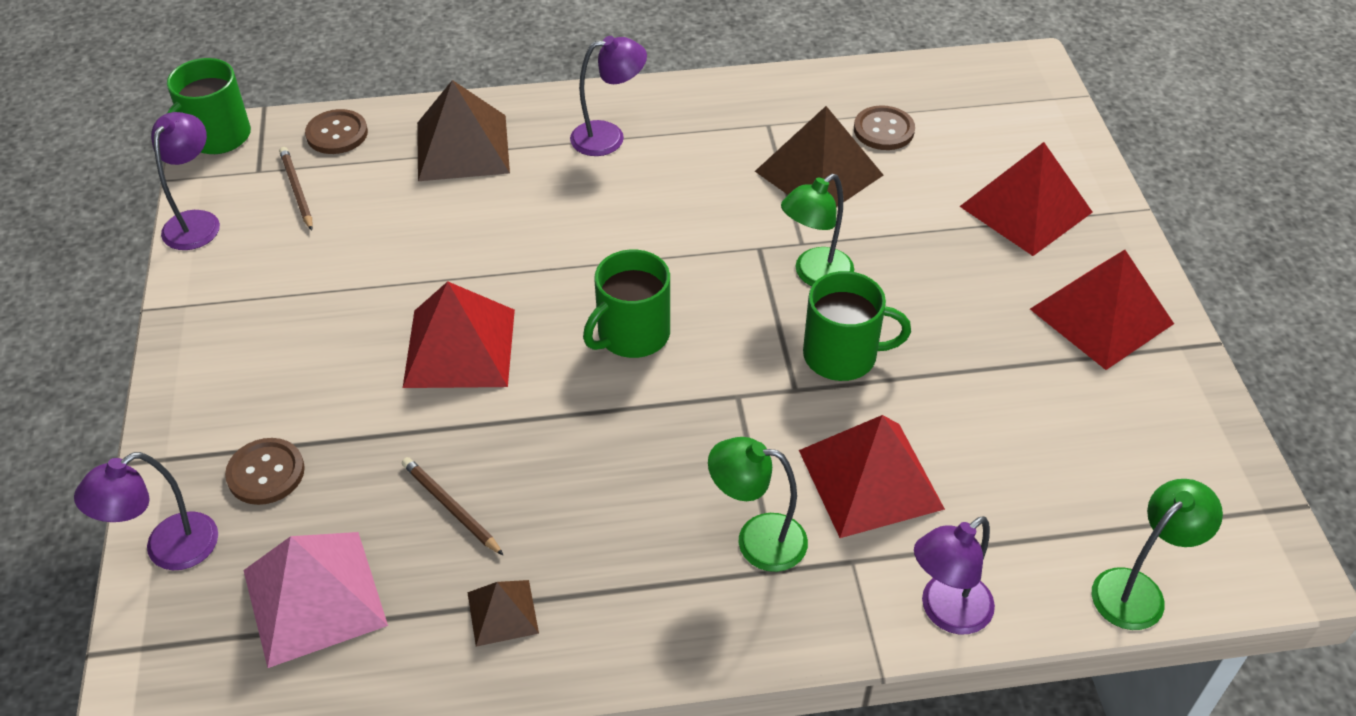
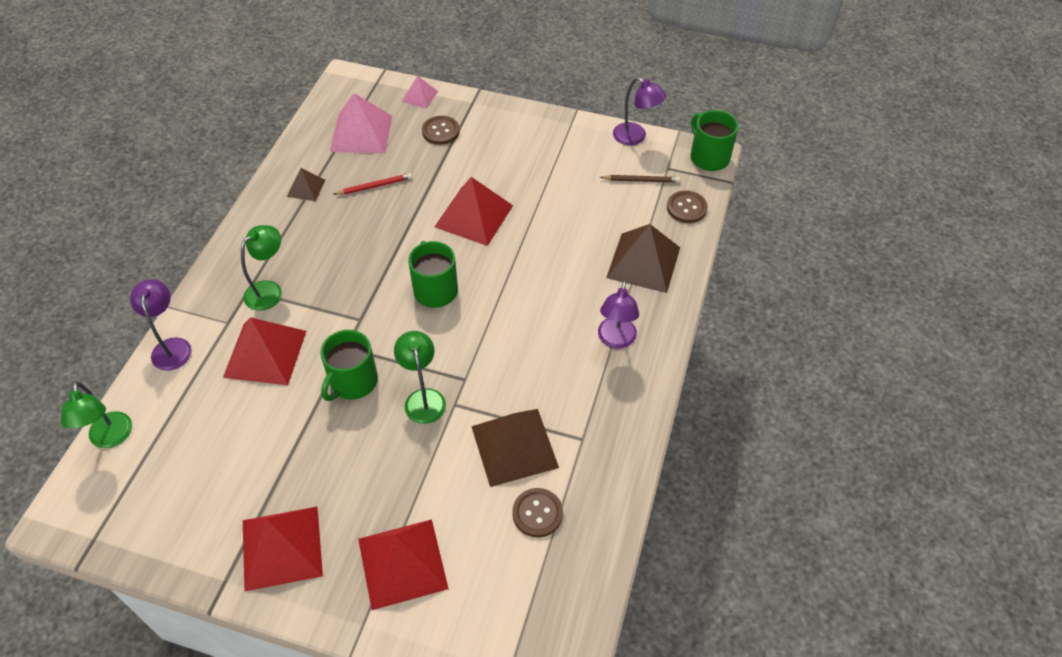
camera: 115 degrees right, 5 degrees up
(168, 550) = (419, 96): purple lamp -> pink pyramid
(451, 507) = (374, 186): brown pencil -> red pencil

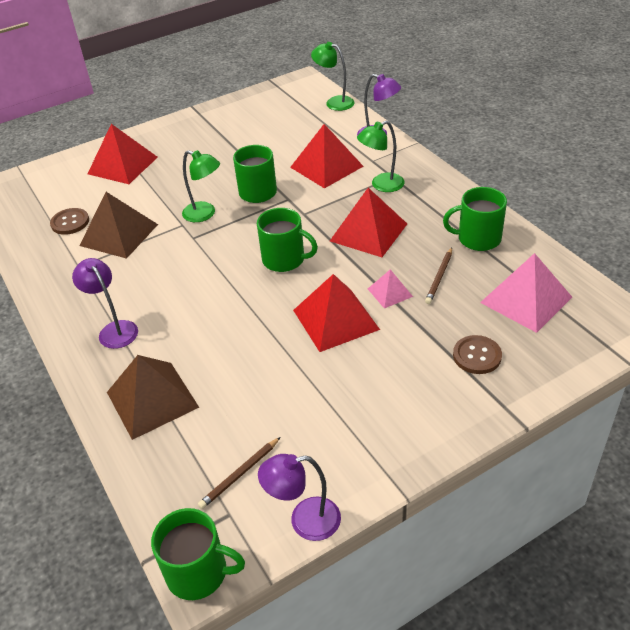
camera: 135 degrees right, 10 degrees down
(269, 290) = (381, 185): green lamp -> green lamp turned 75 degrees clockwise
(282, 547) = (190, 133): red pyramid -> red pyramid (368, 232)
(306, 188) = (478, 239): brown pyramid -> green mug
(374, 186) = (439, 277): red pencil -> brown pencil
(419, 96) = (553, 368): pink pyramid -> pink pyramid (390, 292)
(686, 208) = (163, 485): brown button -> none

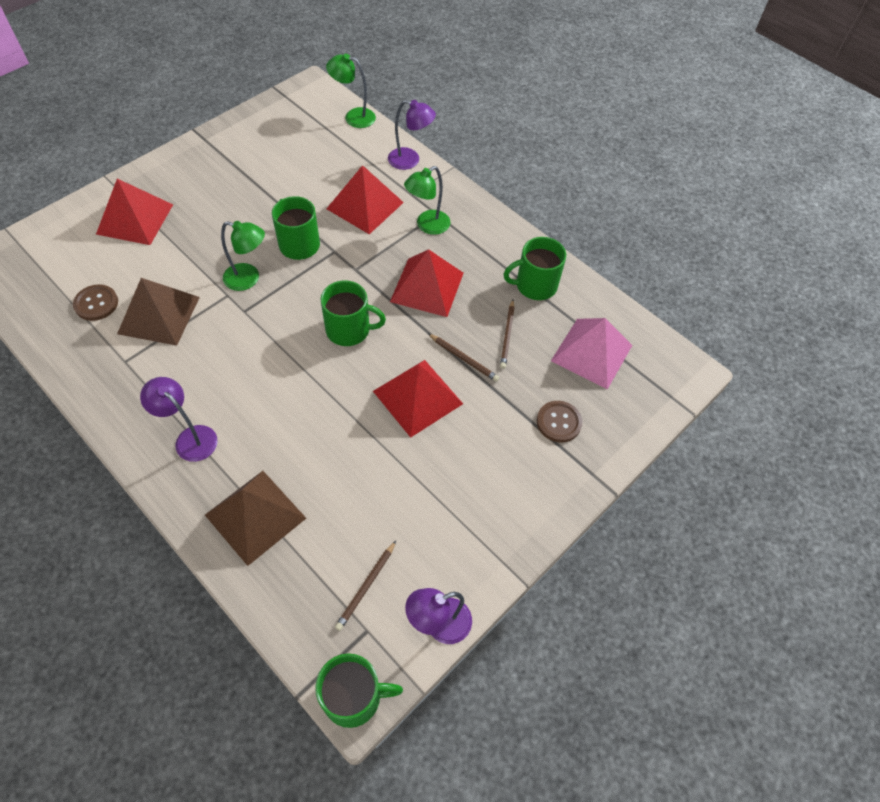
camera: 20 degrees left, 15 degrees up
(390, 292) = (463, 358): pink pyramid -> brown pencil

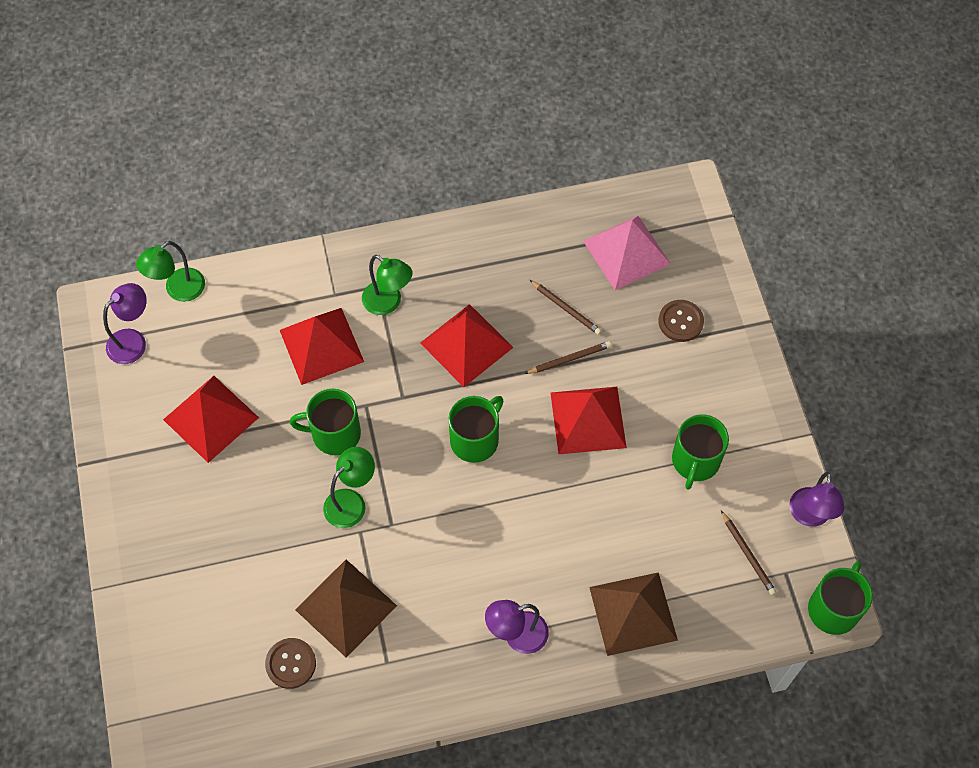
camera: 55 degrees left, 5 degrees up
(135, 219) = (188, 581): red pyramid -> red pyramid (210, 418)
(410, 160) = (285, 270): purple lamp -> purple lamp (133, 341)
(427, 226) = (388, 303): green lamp -> green lamp turned 45 degrees counterclockwise
(535, 285) = (523, 252): green mug -> green mug (695, 461)

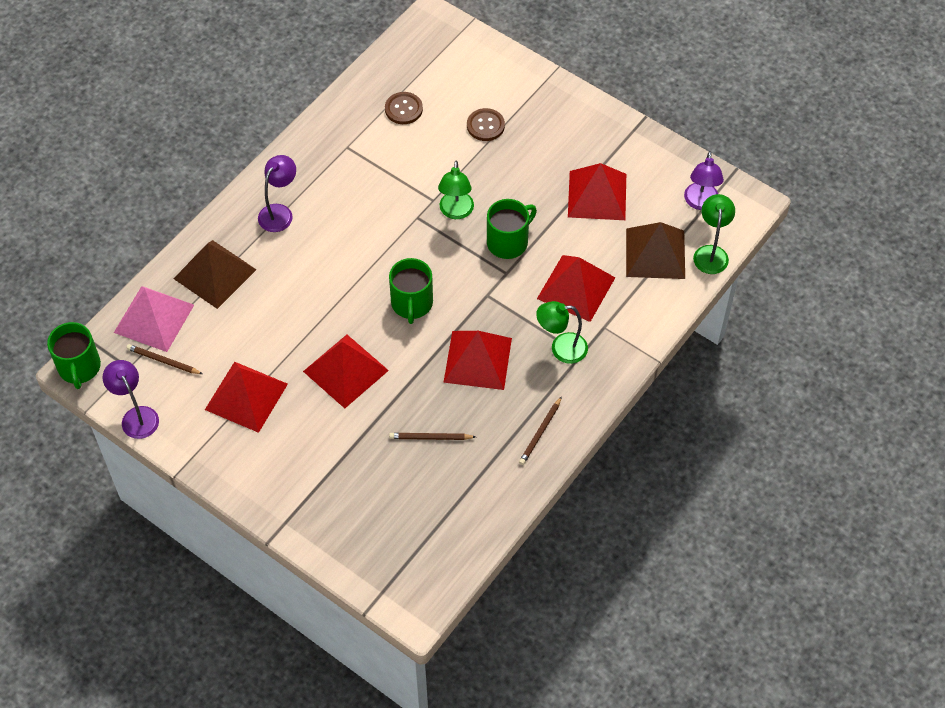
camera: 140 degrees right, 5 degrees down
(346, 607) = (400, 156): brown pyramid -> brown pyramid (655, 253)
(569, 359) = (395, 402): brown pencil -> brown pencil (540, 432)
(626, 252) = (423, 516): pink pyramid -> pink pyramid (154, 318)
(680, 321) = (336, 490): brown button -> brown button (485, 126)
(695, 461) = (246, 396): green mug -> red pyramid

